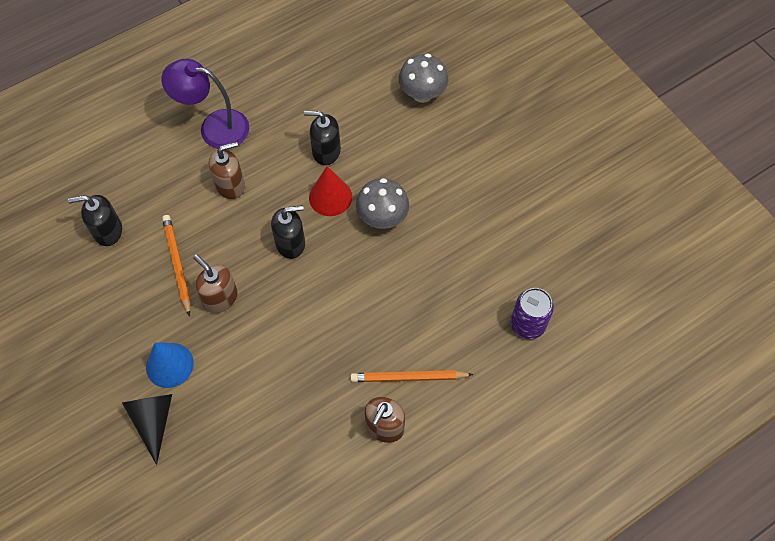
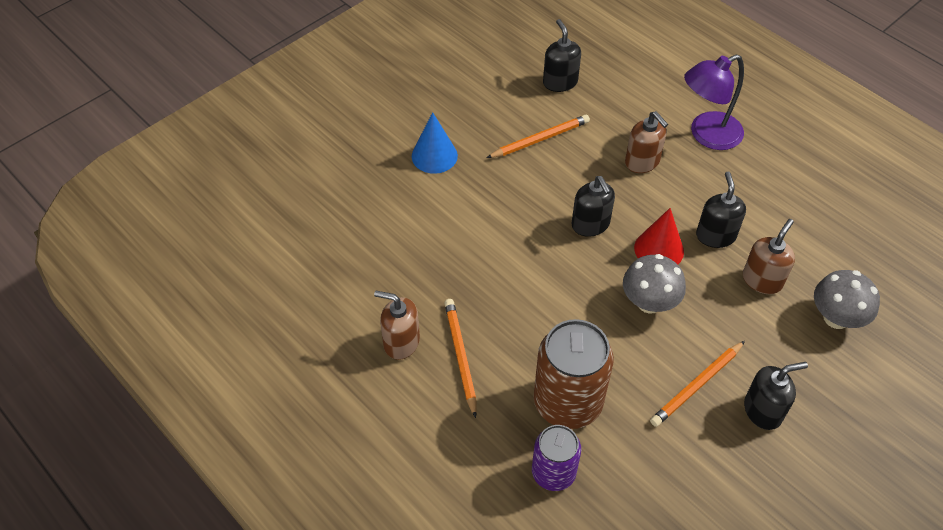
camera: 80 degrees right, 10 degrees down
(153, 421) = (378, 156): black cone -> none
(214, 127) = (707, 135): purple lamp -> purple lamp turned 120 degrees counterclockwise
(220, 298) = (512, 179): brown soap dispenser -> brown soap dispenser (762, 280)
(466, 204) = (696, 385): none -> orange pencil
(467, 301) = (567, 402): none -> brown can
(494, 166) = (763, 410): none -> black soap dispenser

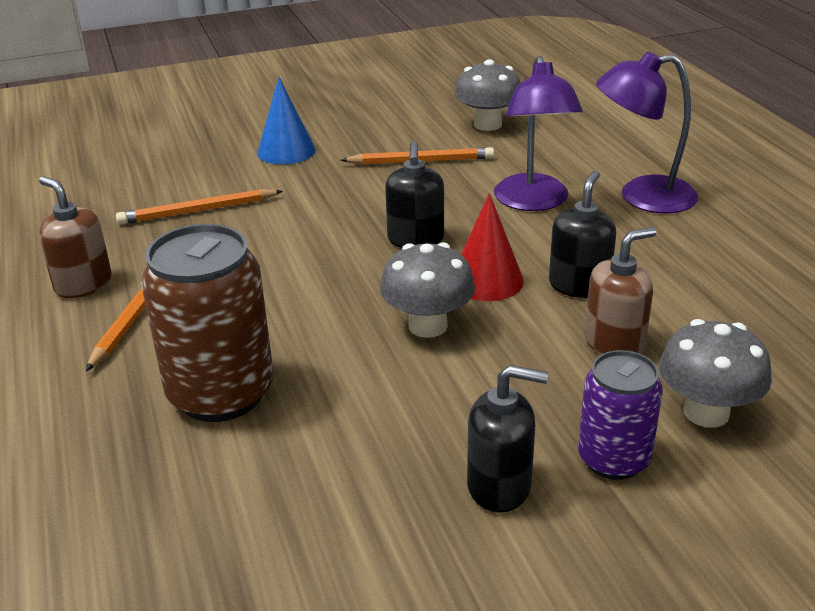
camera: 25 degrees right, 20 degrees down
(553, 473) = (127, 461): purple can -> purple can (613, 459)
(560, 82) = (487, 124): black soap dispenser -> grey mushroom
(642, 162) = (533, 202): brown soap dispenser -> purple lamp
(696, 385) = (419, 428): orange pencil -> orange pencil (197, 211)

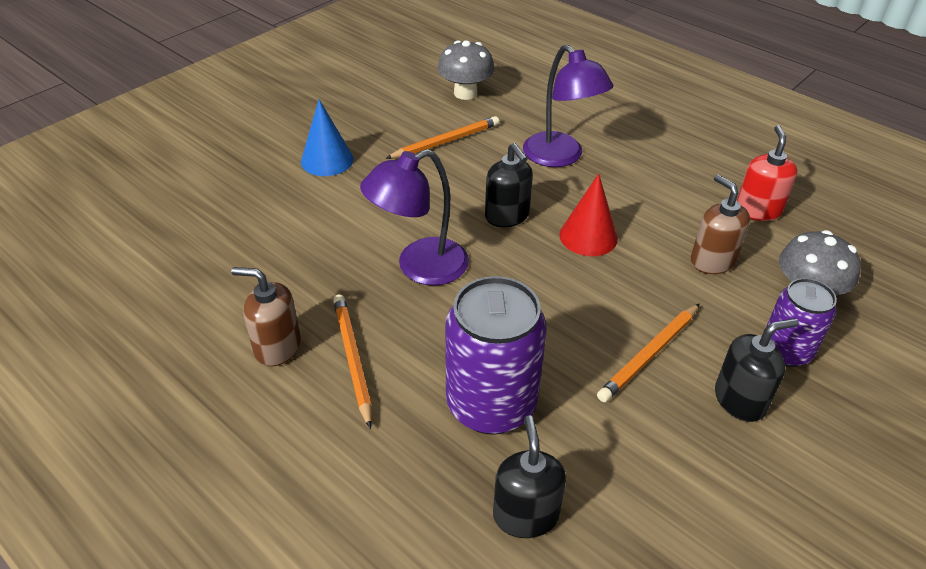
camera: 30 degrees left, 10 degrees up
(197, 211) = (307, 242): orange pencil -> orange pencil (649, 355)
(221, 394) = (491, 405): brown can -> purple can
(428, 326) = (583, 289): grey mushroom -> none
(579, 285) = (651, 220): black soap dispenser -> black soap dispenser (525, 515)
(614, 343) = (712, 261): brown soap dispenser -> brown soap dispenser turned 60 degrees counterclockwise
(642, 196) = (627, 131): purple lamp -> purple lamp (419, 267)
(733, 311) = (758, 210): none -> red soap dispenser

